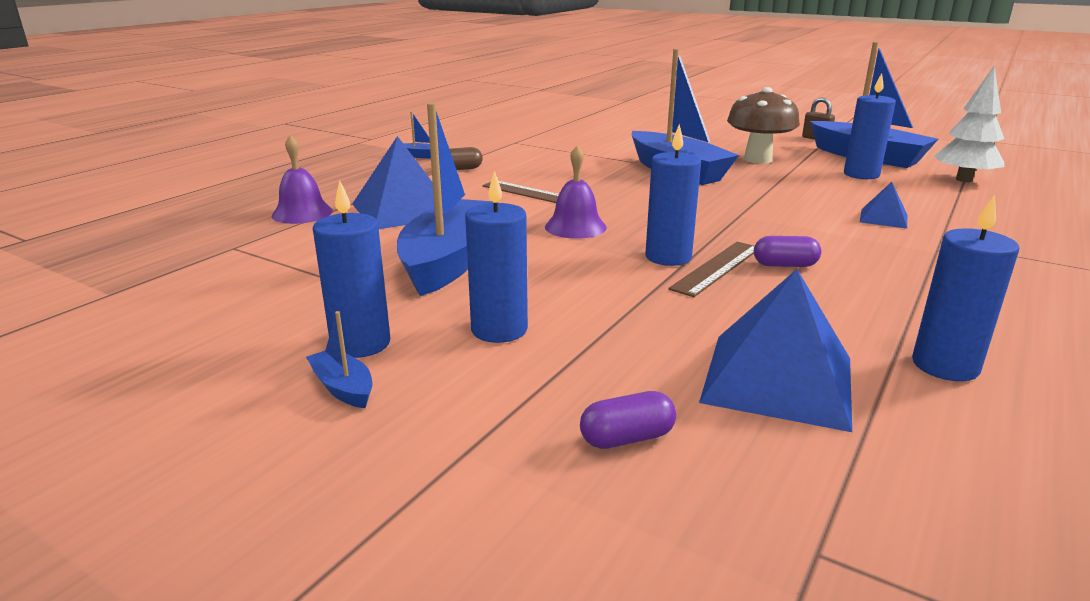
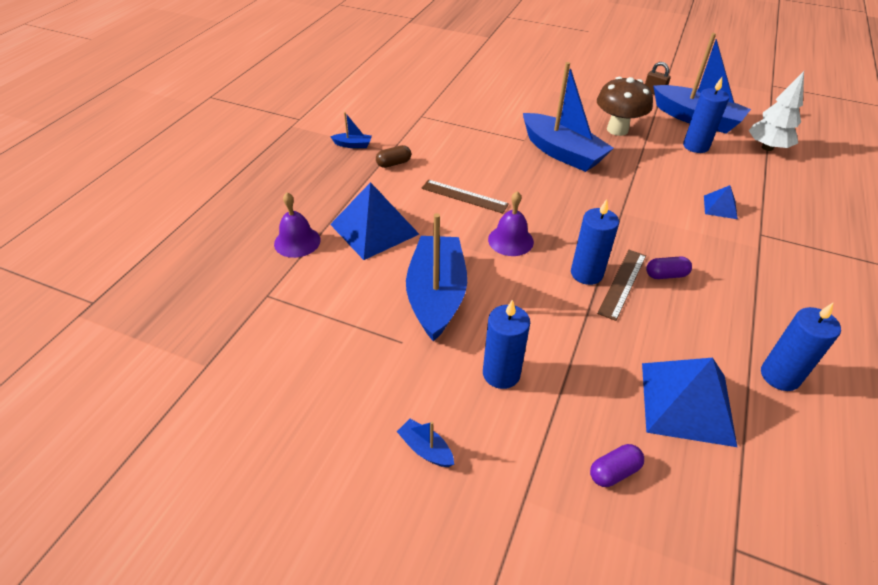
camera: 10 degrees left, 20 degrees up
(360, 344) = (416, 401): blue candle -> none

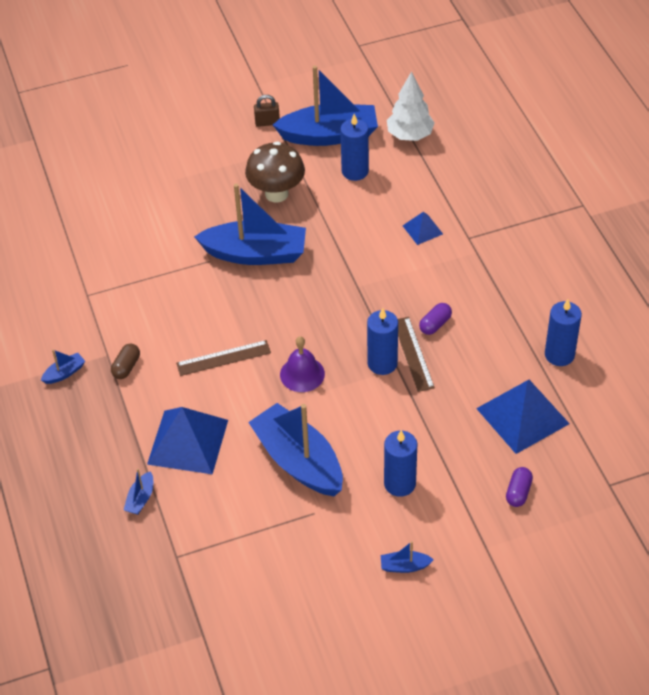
camera: 40 degrees left, 5 degrees up
(297, 241) = (140, 499): purple bell -> blue boat

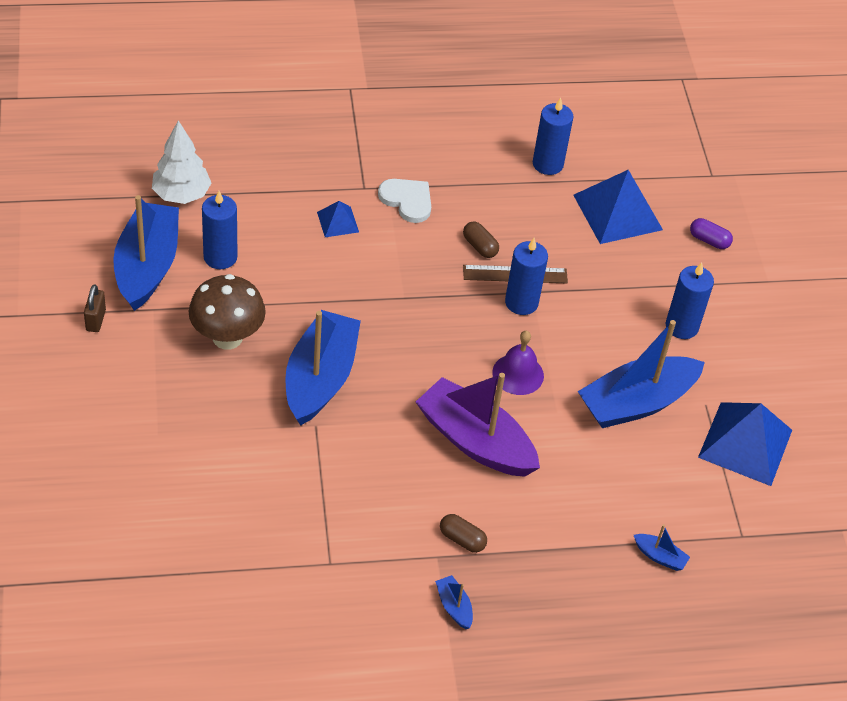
camera: 85 degrees left, 0 degrees up
(188, 442) = (589, 497): blue pyramid -> blue pyramid (745, 443)
(223, 358) = (475, 441): brown ruler -> purple boat
(404, 566) = (781, 347): blue boat -> none
(435, 324) = (480, 246): purple capsule -> brown capsule
(467, 267) = (407, 200): none -> white heart

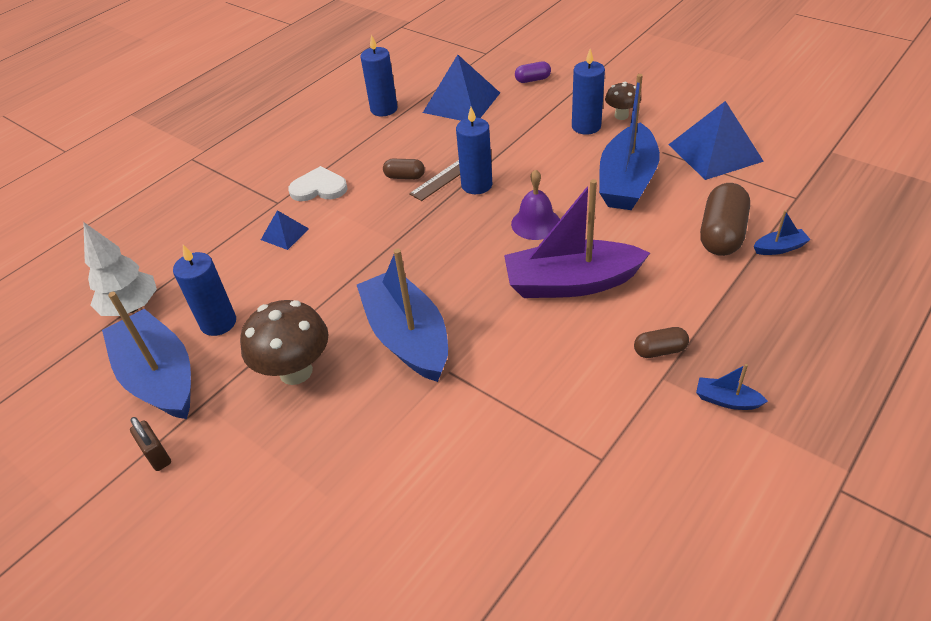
camera: 35 degrees left, 5 degrees down
(636, 508) = (721, 234): none -> brown capsule
(726, 342) = (621, 116): none -> brown mushroom

